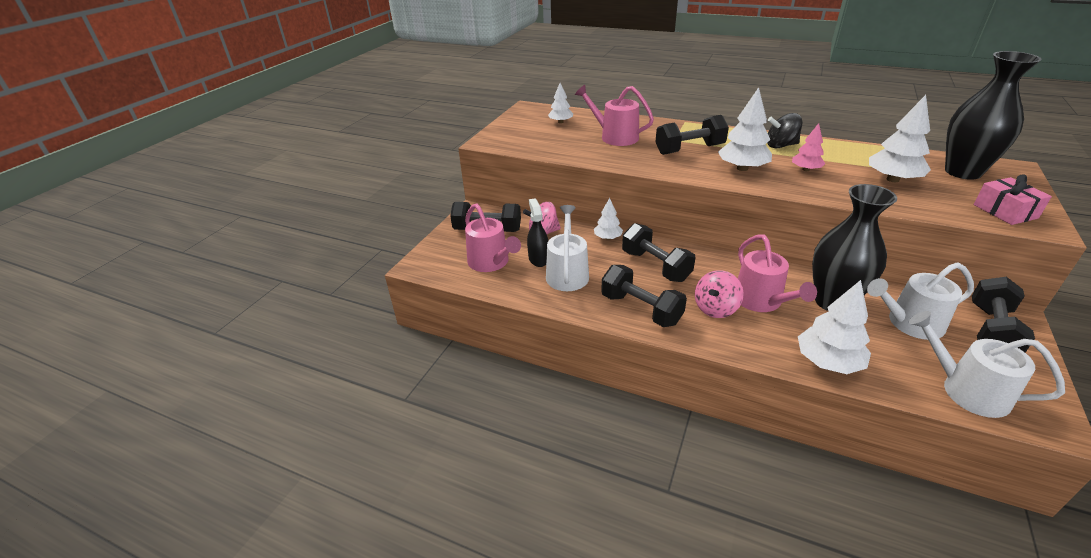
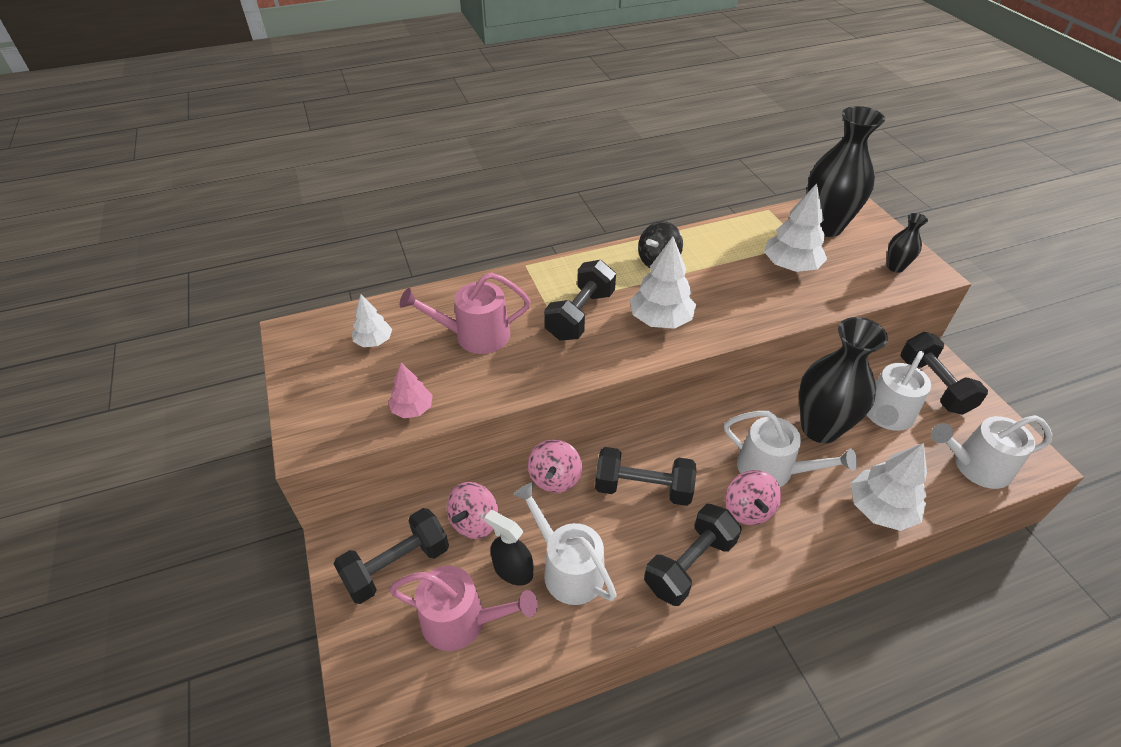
camera: 45 degrees left, 10 degrees up
(607, 238) = (555, 478): white tree -> pink spinning top
(641, 309) = (690, 565): black dumbbell -> black dumbbell turned 45 degrees counterclockwise
(761, 301) = (771, 469): pink watering can -> white watering can
(806, 169) = (715, 289): pink tree -> pink tree (412, 409)
(1005, 211) = (895, 267): pink gift -> black vase

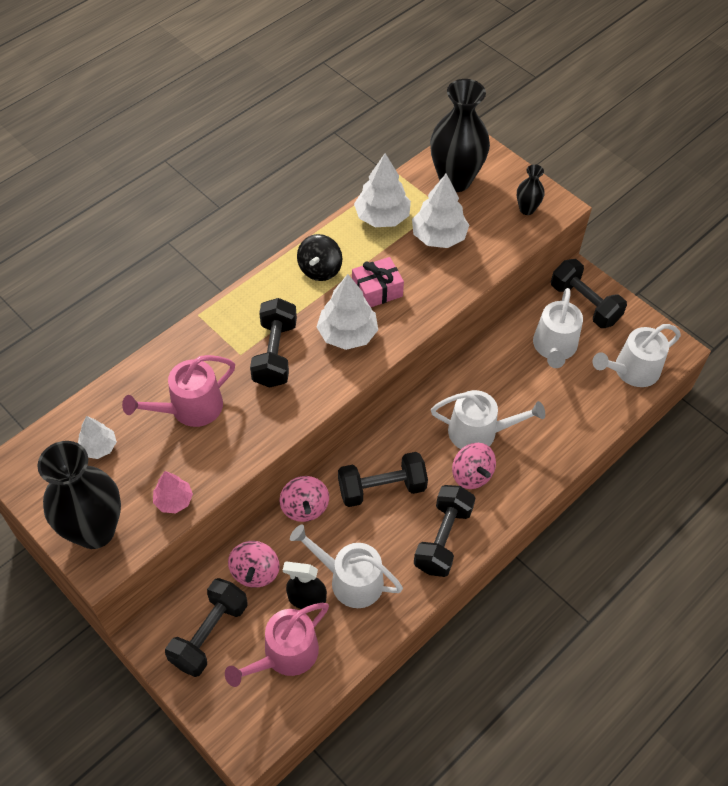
camera: 25 degrees left, 10 degrees up
(461, 620) = (285, 654): pink watering can -> pink watering can turned 150 degrees clockwise
(708, 292) = (377, 290): none -> pink gift
(820, 428) = (505, 379): black vase -> black vase (95, 530)
(880, 509) = (571, 436): white tree -> white tree (382, 217)

